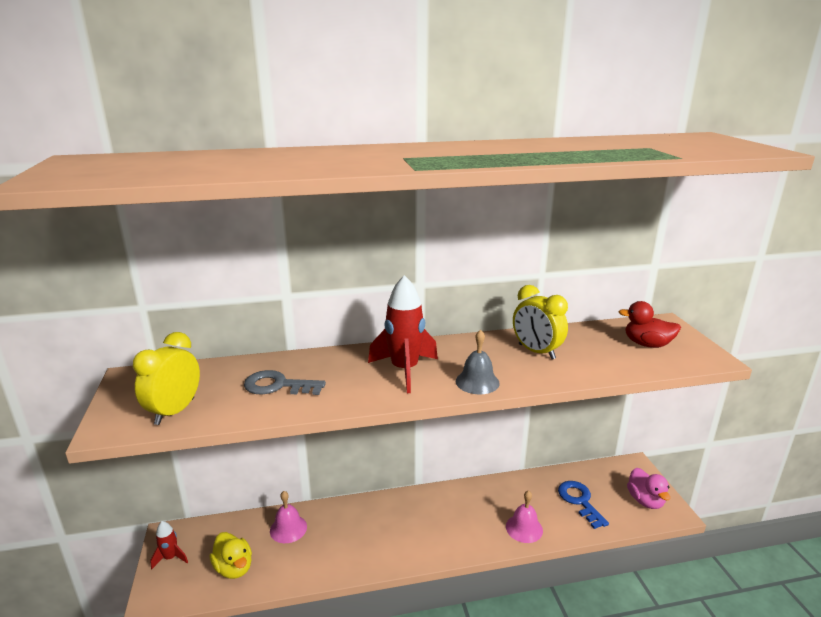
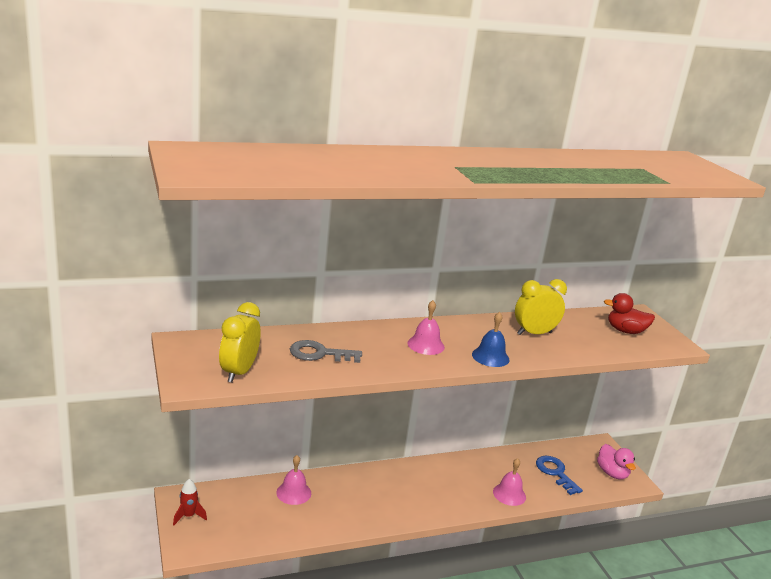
camera: 10 degrees left, 0 degrees up
(234, 568) = (252, 524): yellow duck -> none
(404, 370) = (426, 345): red rocket -> pink bell
(477, 382) = (490, 357): grey bell -> blue bell
(536, 352) = (534, 333): yellow clock -> yellow clock turned 120 degrees clockwise

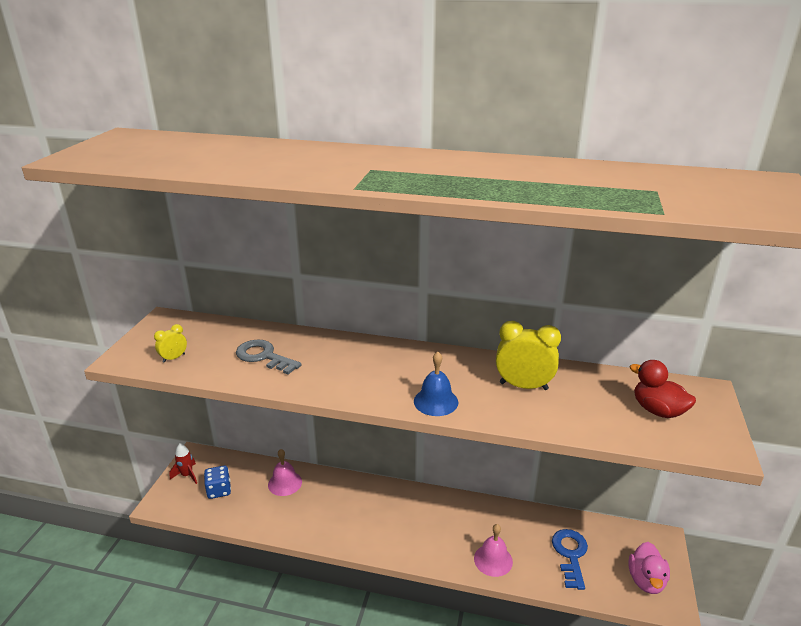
camera: 35 degrees right, 5 degrees up
(236, 518) = (219, 490): none -> blue dice
(239, 372) = (174, 358): yellow clock -> yellow clock, size x0.52
(426, 345) = (379, 371): pink bell -> none

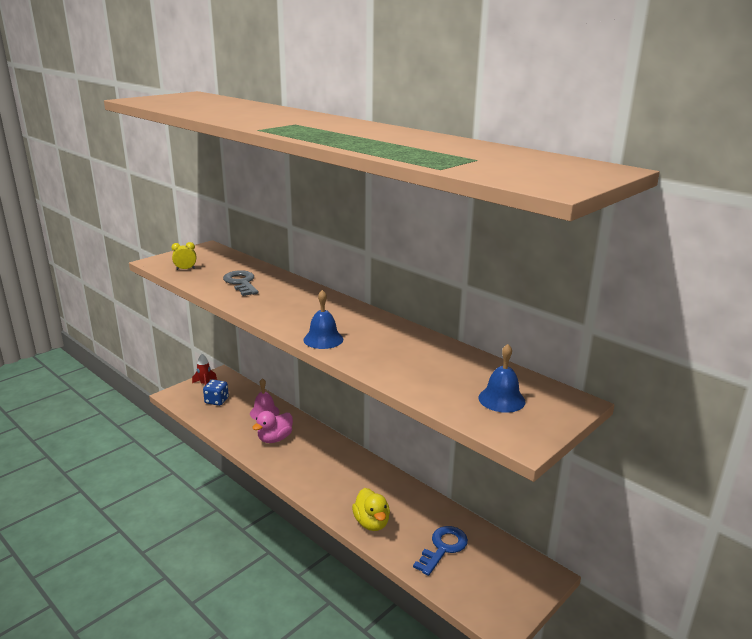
camera: 30 degrees right, 5 degrees down
(493, 560) = (371, 523): pink bell -> yellow duck
(523, 386) = (406, 350): yellow clock -> none
(646, 580) = (495, 596): pink duck -> pink duck (275, 439)
(657, 410) = (501, 399): red duck -> blue bell

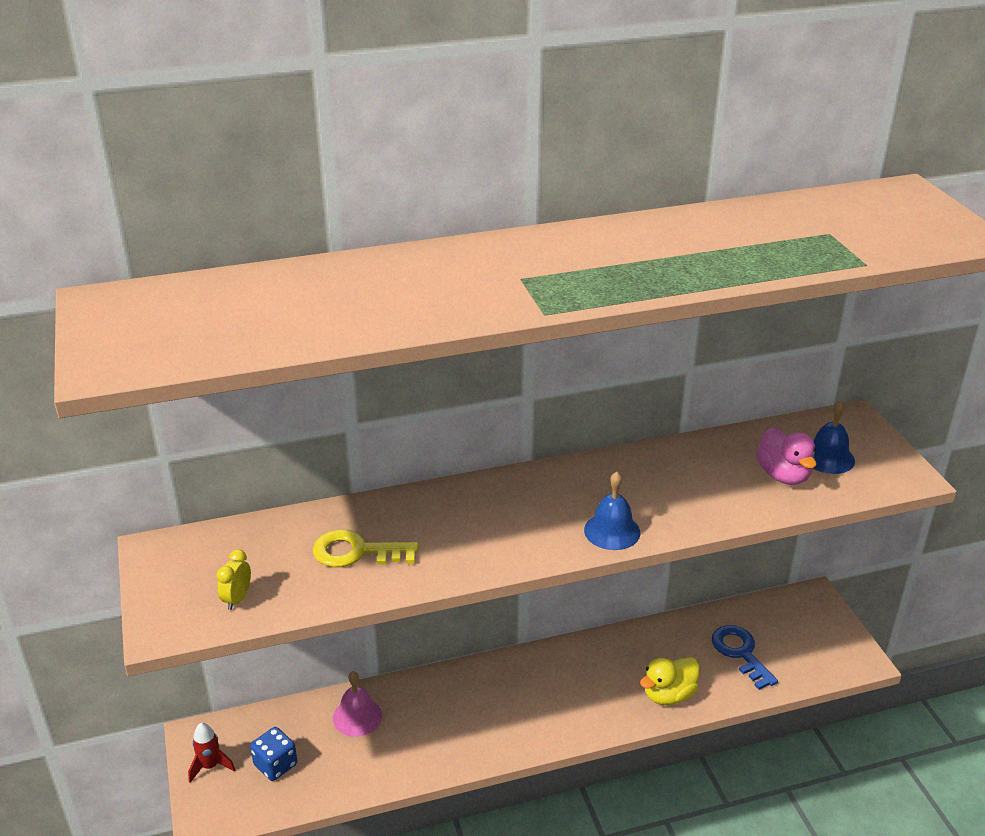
camera: 60 degrees left, 10 degrees up
(241, 283) = (357, 552): grey key -> yellow key
(275, 439) = (435, 727): pink duck -> pink duck (783, 475)
(371, 523) = (669, 695): yellow duck -> yellow duck turned 135 degrees clockwise

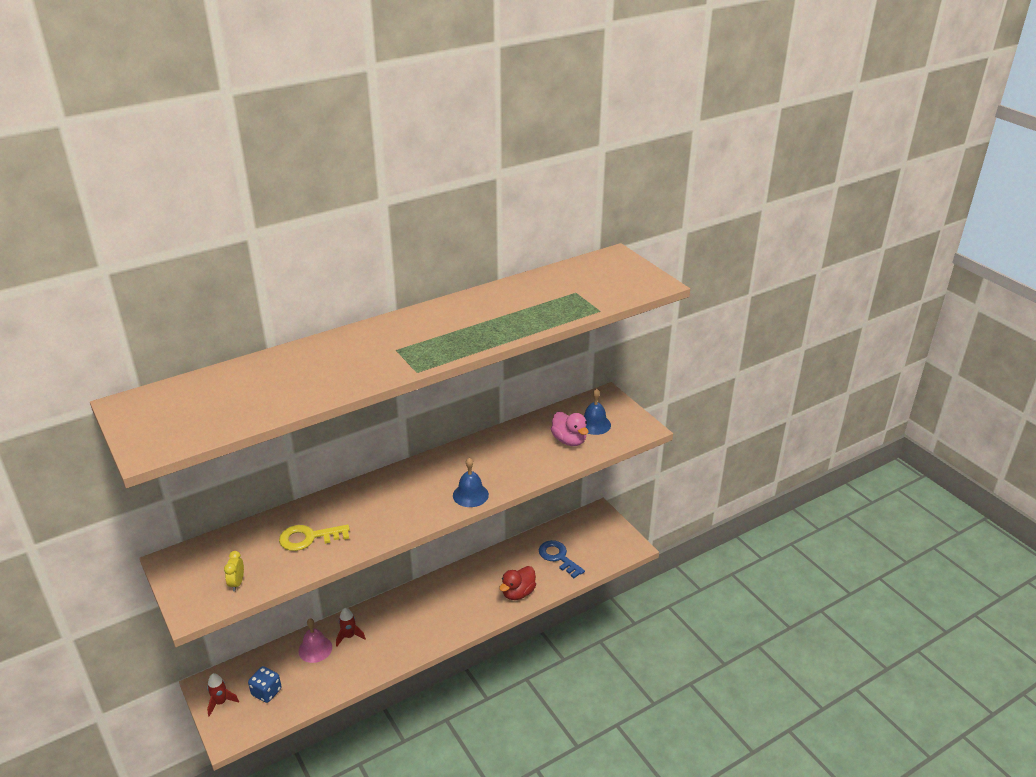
camera: 15 degrees left, 0 degrees up
(409, 708) = (349, 636): none -> red rocket
(669, 695) = (518, 593): yellow duck -> red duck

